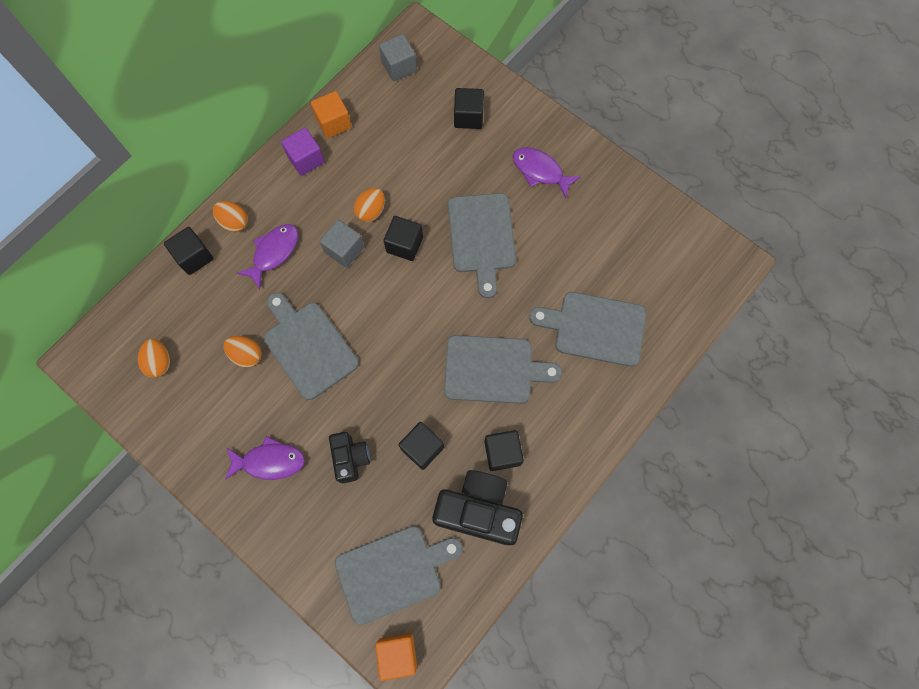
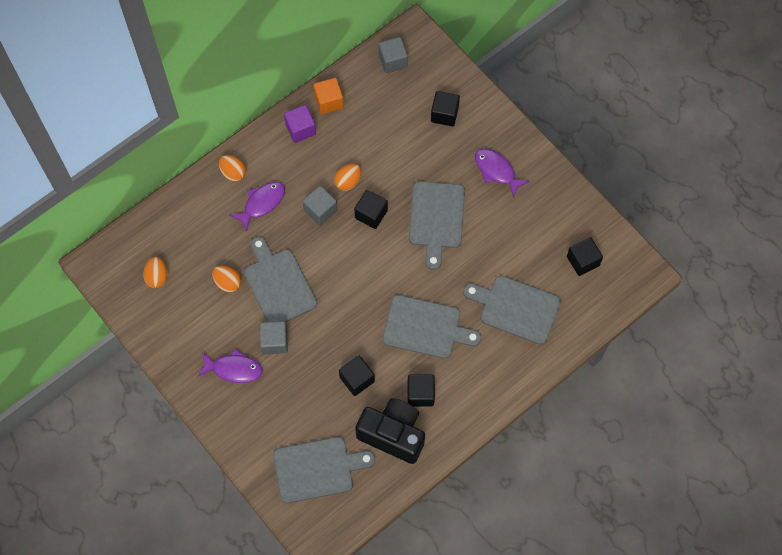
camera: 10 degrees right, 5 degrees down
(194, 257) = (196, 196): black cube -> black cube (583, 261)
(314, 418) = (274, 342): none -> grey cube
(350, 458) = (298, 377): black camera -> none
(398, 653) = (311, 529): orange cube -> none

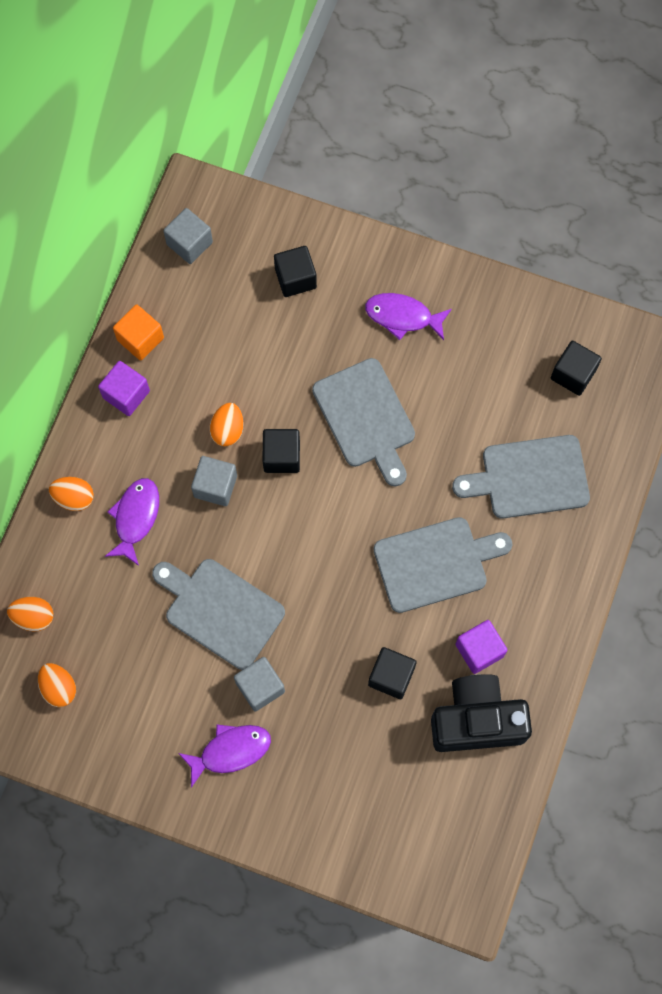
camera: 30 degrees left, 5 degrees up
(228, 283) = (154, 644): orange egg -> orange egg (34, 617)
(317, 469) = (411, 817): grey cutting board -> none
(420, 394) = (479, 650): black cube -> purple cube

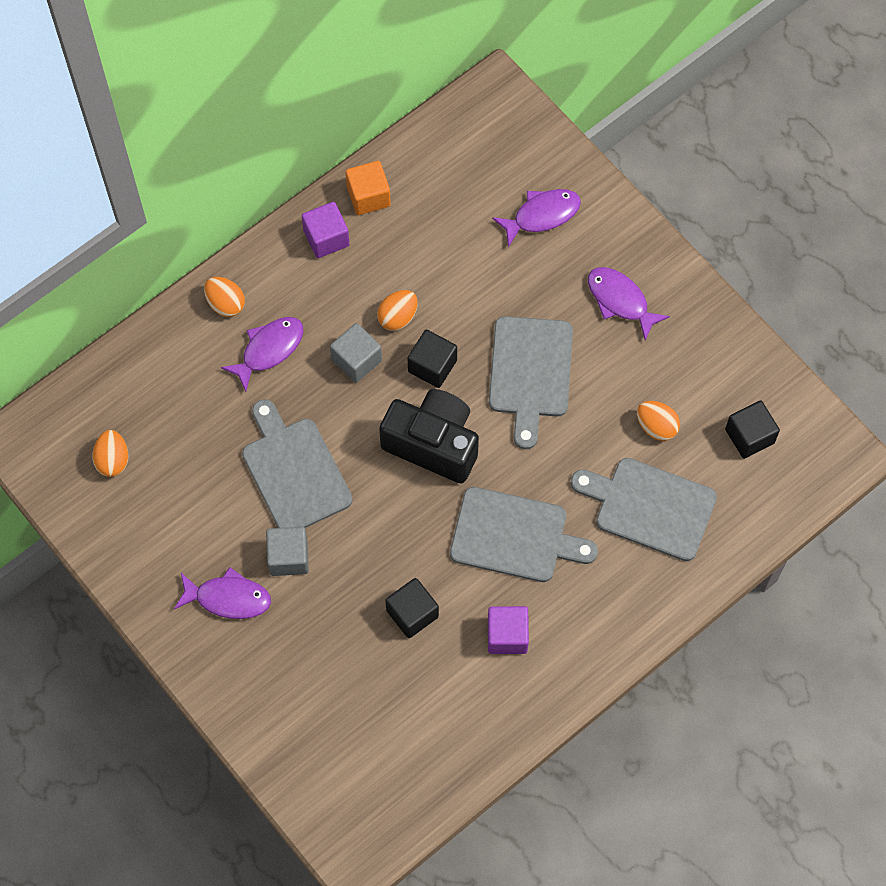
camera: 30 degrees right, 5 degrees down
(34, 617) = (128, 387): orange egg -> orange egg (656, 426)
(189, 243) = (464, 135): grey cube -> none
(295, 278) = (542, 215): black cube -> purple fish
(476, 720) = (466, 696): black camera -> black camera (433, 444)

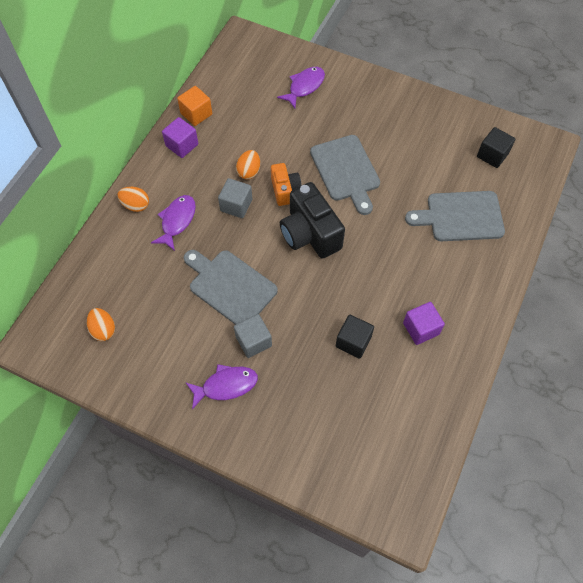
camera: 25 degrees left, 5 degrees down
(432, 366) = (285, 190): black cube -> orange camera
(433, 444) = (310, 234): black camera -> black camera turned 120 degrees counterclockwise
(515, 536) = (390, 266): grey cutting board -> none
(620, 300) = (375, 113): purple fish -> none
(656, 426) = (437, 171): orange egg -> none

